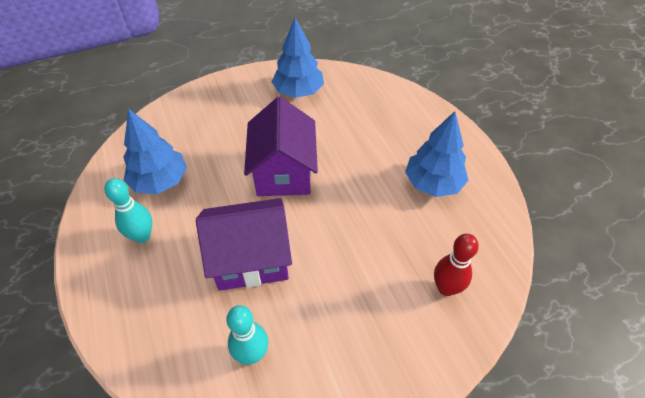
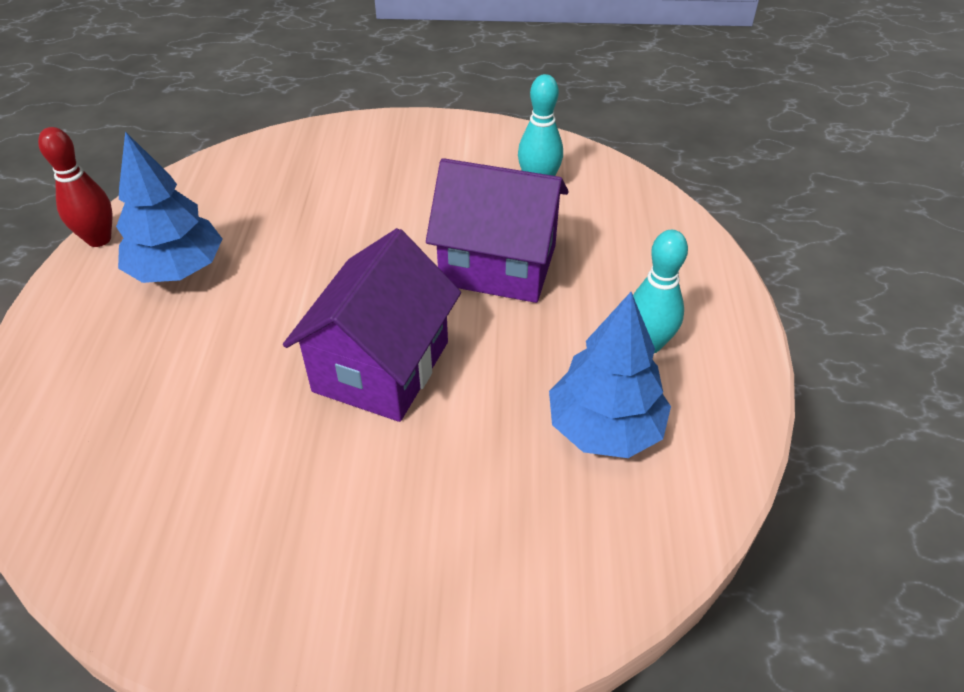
camera: 155 degrees left, 5 degrees down
(298, 92) = (225, 545): blue tree -> none
(446, 288) = (291, 169): red bowling pin -> red bowling pin (99, 239)

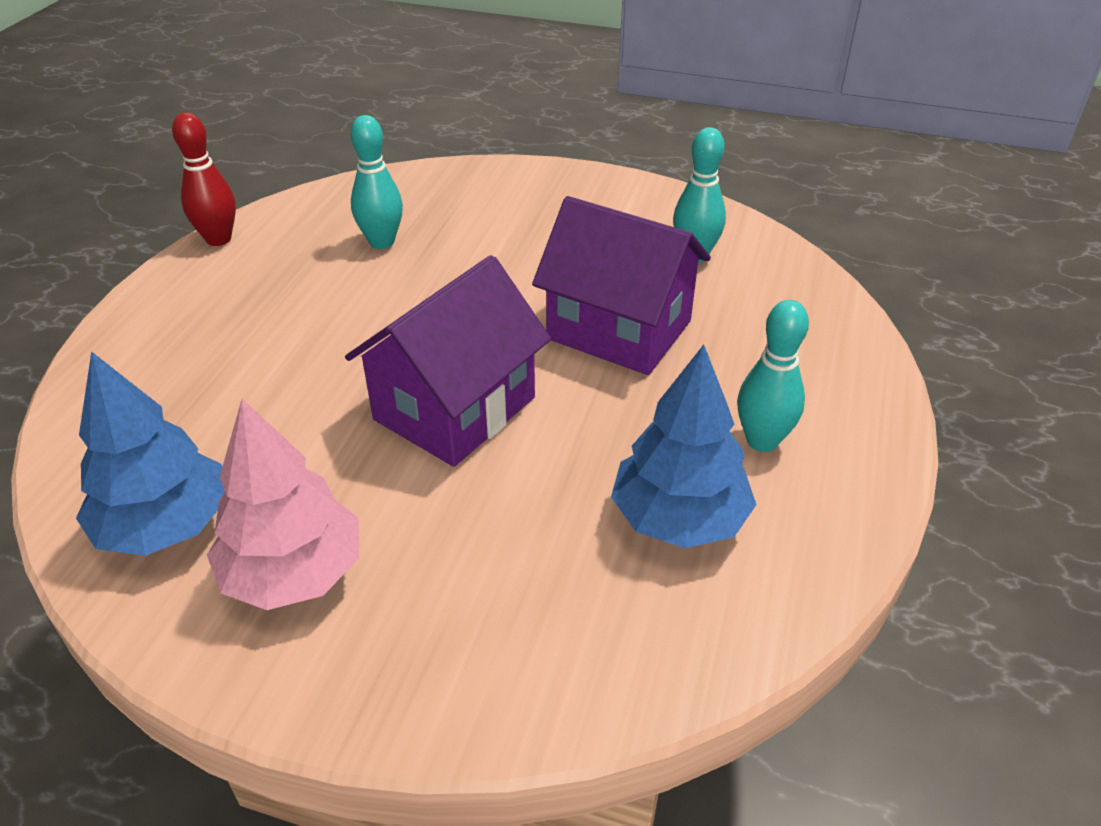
camera: 15 degrees right, 5 degrees down
(177, 270) = (283, 280): blue tree -> blue tree (165, 526)
(258, 216) = (382, 242): none -> turquoise bowling pin
(292, 554) = (294, 573): none -> pink tree

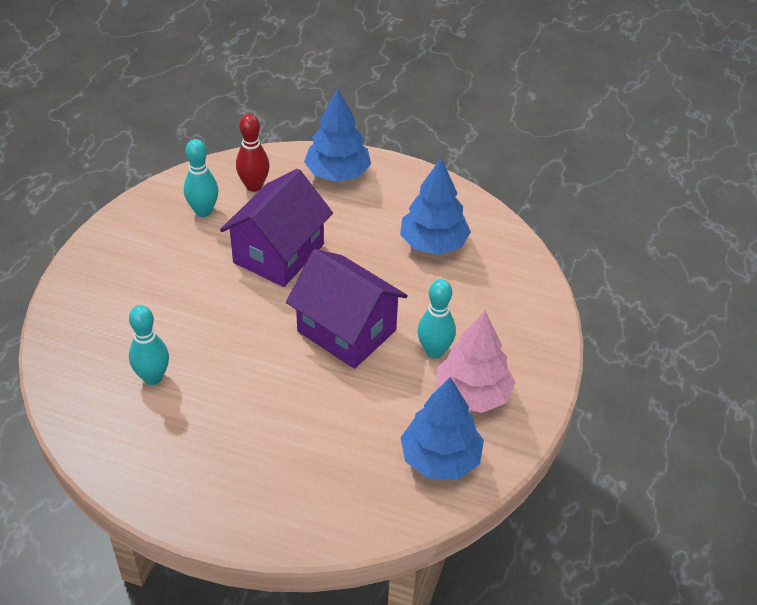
camera: 90 degrees left, 5 degrees up
(218, 239) = (126, 486): red bowling pin -> red bowling pin (254, 186)
(762, 441) = (379, 206): turquoise bowling pin -> turquoise bowling pin (434, 351)
(832, 385) = (337, 174): none -> blue tree

